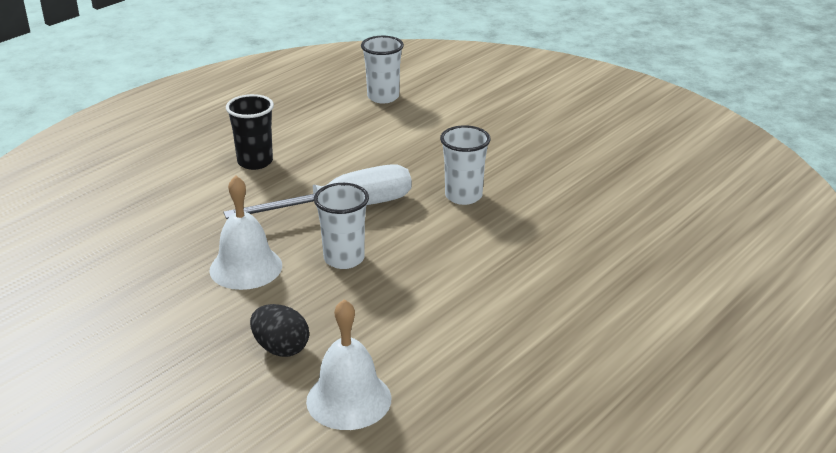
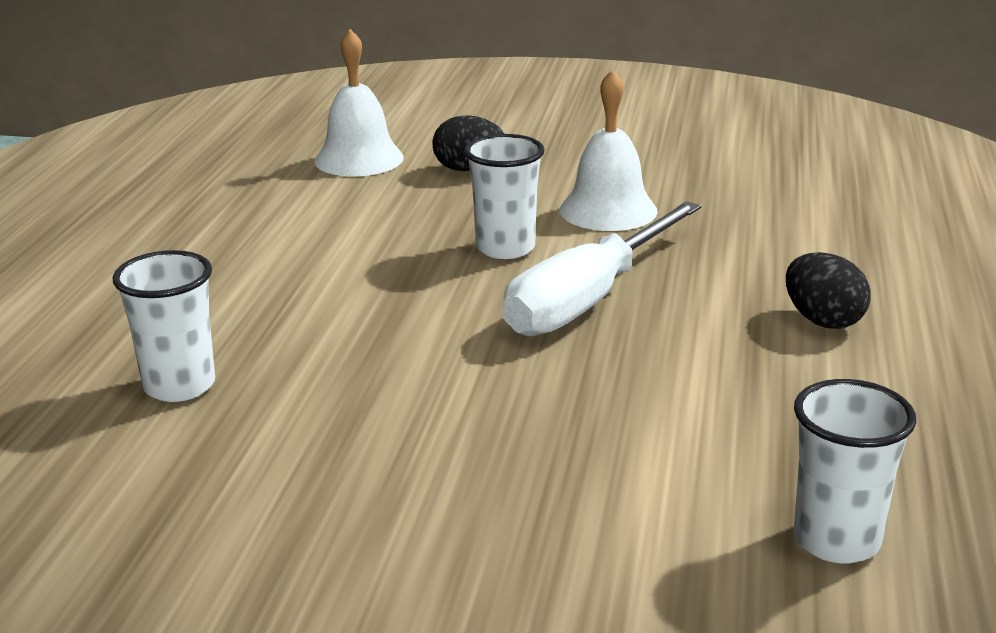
camera: 150 degrees right, 5 degrees down
(255, 162) = (823, 320): black cup -> black egg
(463, 196) = (426, 372): white cup -> white cup (179, 386)

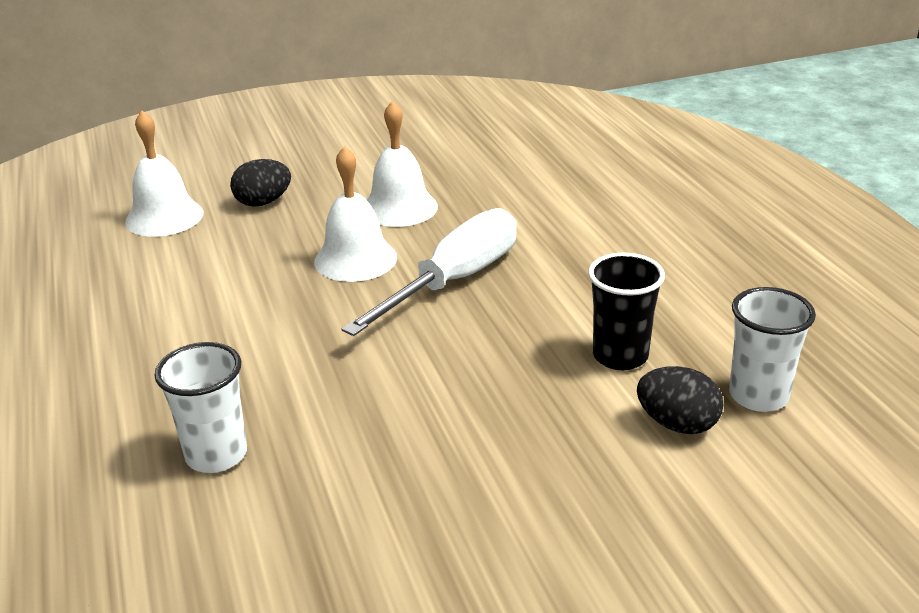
camera: 30 degrees left, 5 degrees up
(505, 248) = (355, 259): white cup -> white bell
(589, 299) = (453, 281): white screwdriver -> white screwdriver turned 150 degrees counterclockwise
(702, 436) = (620, 356): none -> black cup
(823, 320) = (614, 249): black egg -> black egg (677, 424)

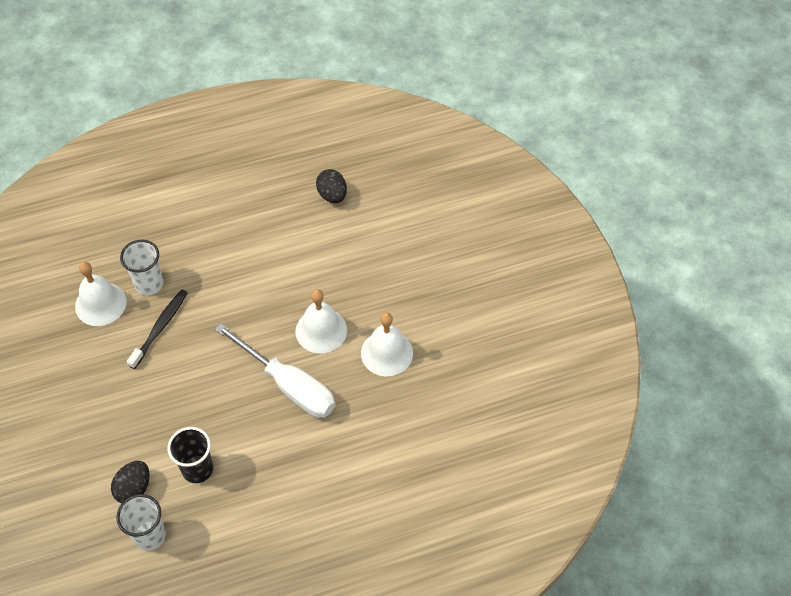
camera: 90 degrees right, 25 degrees up
(164, 217) = (385, 221): white bell -> white bell (100, 304)
(263, 202) = (401, 272): black egg -> black egg (332, 195)
(328, 428) = (160, 328): none -> black toothbrush

